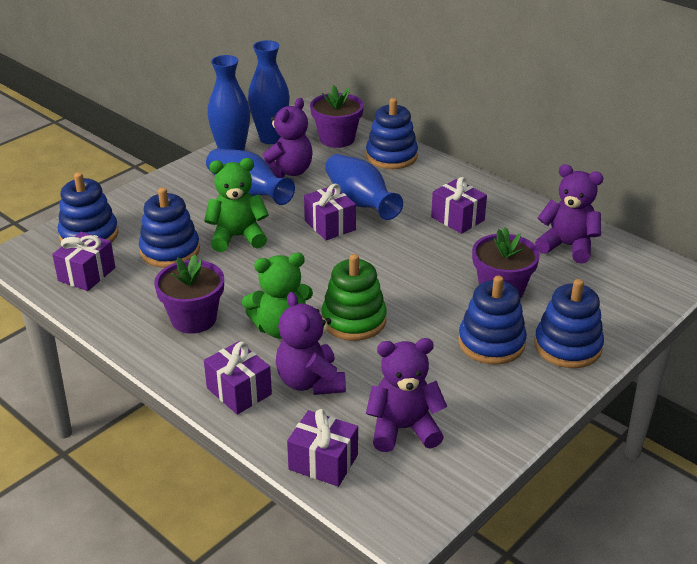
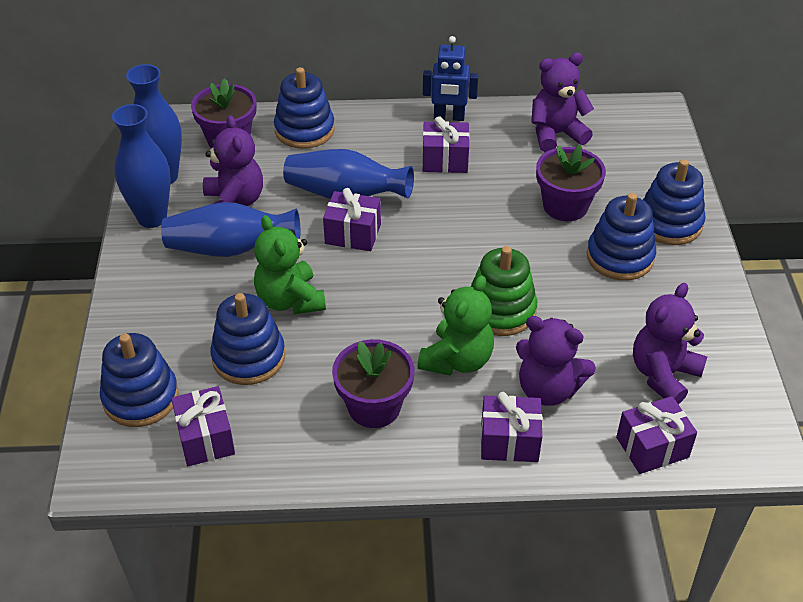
camera: 45 degrees left, 10 degrees up
(237, 237) = (290, 300): green teddy bear -> green teddy bear turned 60 degrees counterclockwise
(501, 197) = (449, 117): none -> blue robot

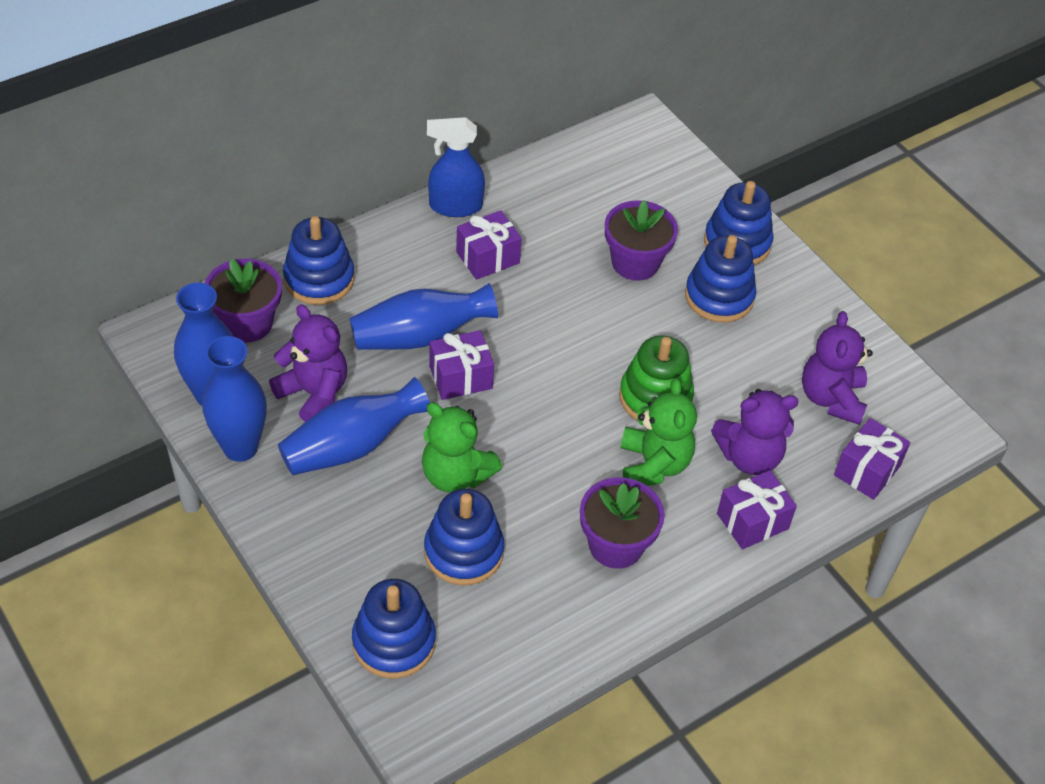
camera: 35 degrees left, 5 degrees up
(206, 438) = (489, 651): purple gift -> none
(449, 117) = (455, 206): blue robot -> blue spray bottle
(556, 134) = (571, 185): purple teddy bear -> none

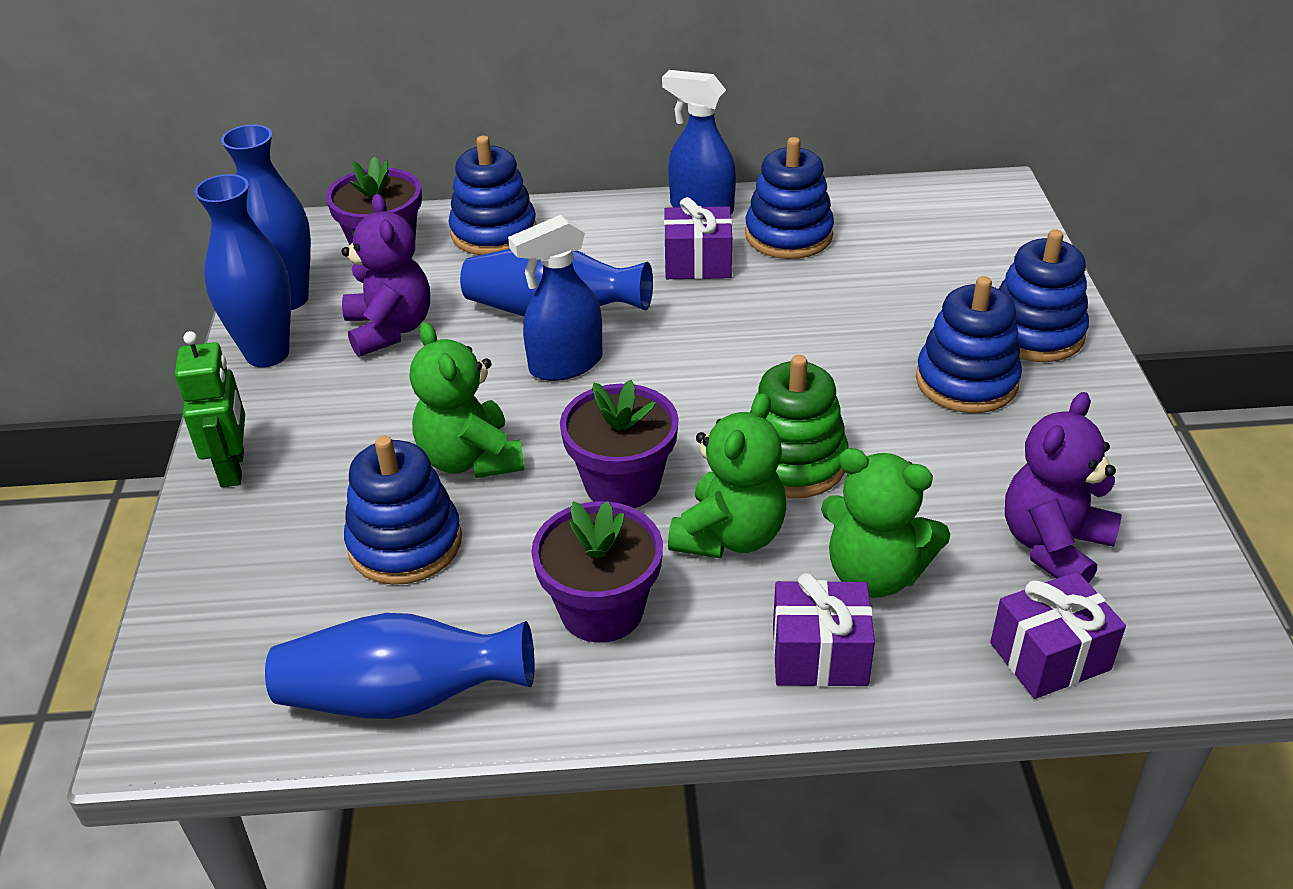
camera: 35 degrees right, 10 degrees down
(301, 546) = (233, 468): none -> green robot
(352, 446) = (382, 391): blue vase -> blue vase (402, 697)
(394, 642) = (233, 609): blue stacking toy -> blue stacking toy (788, 235)
(460, 377) = (565, 365): purple gift -> blue spray bottle
(635, 262) = (878, 316): purple flower pot -> purple flower pot (622, 483)
(749, 457) = (874, 574): purple teddy bear -> green teddy bear

